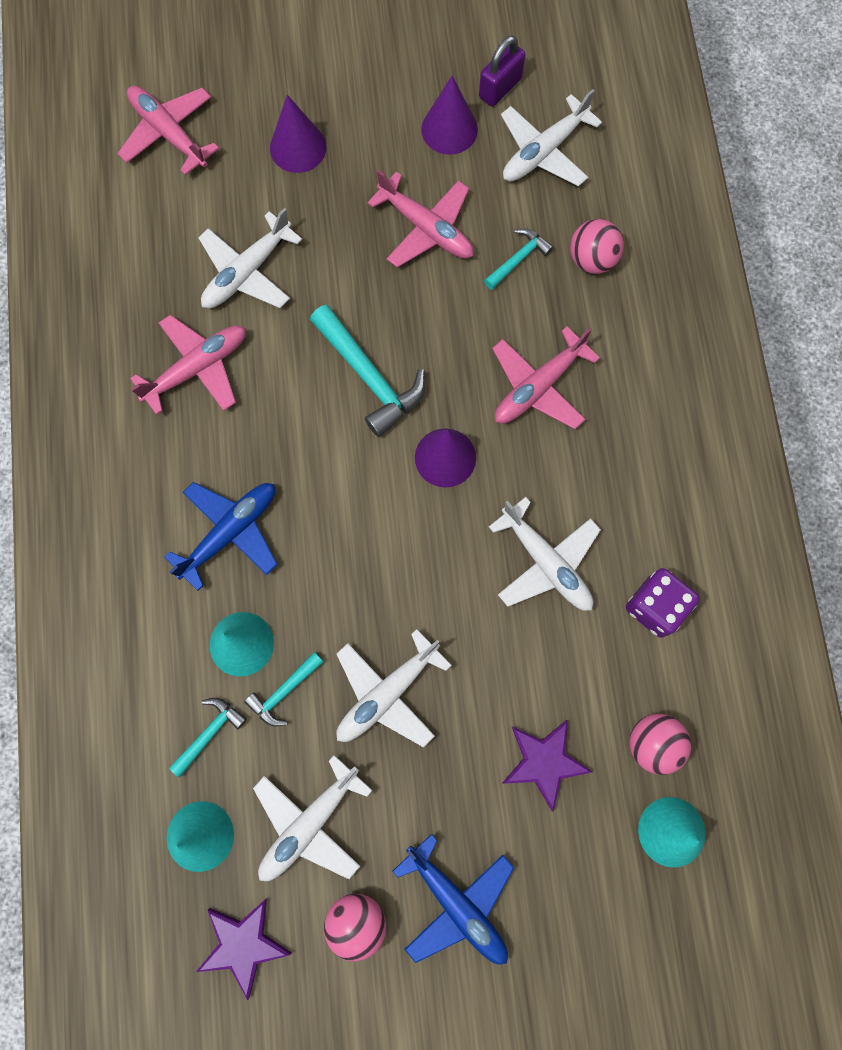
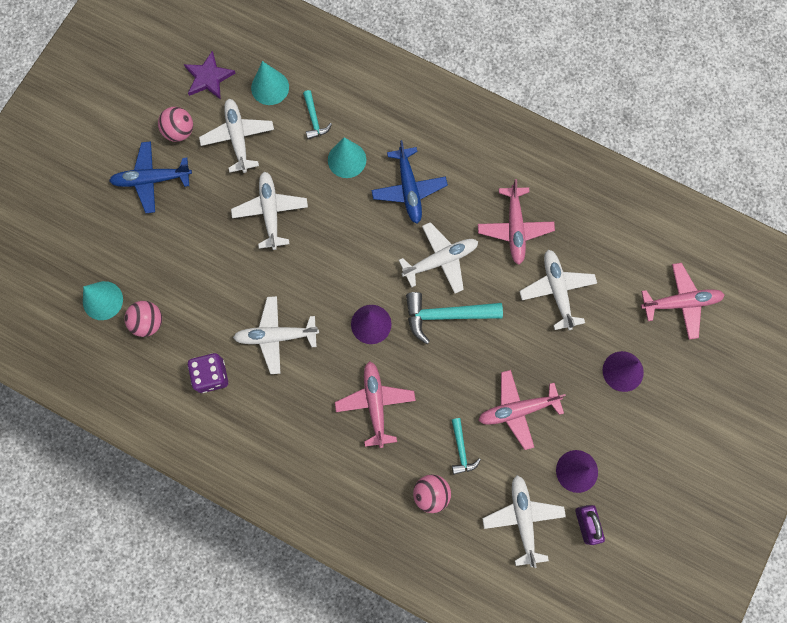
camera: 125 degrees right, 0 degrees up
(284, 692) = (308, 164): turquoise hammer -> none
(302, 429) = (440, 260): none -> white plane
(544, 762) = (181, 263): purple star -> none

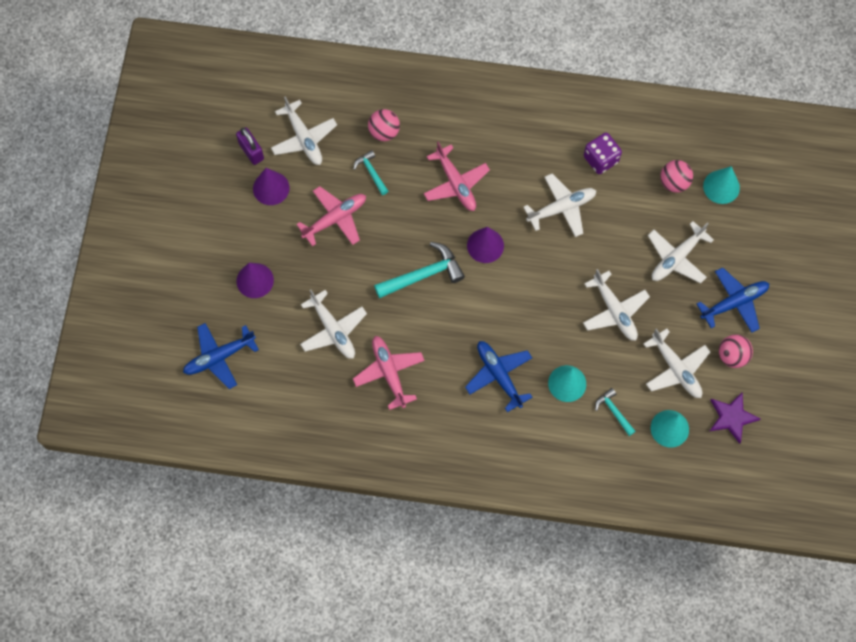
camera: 160 degrees right, 5 degrees down
(440, 260) = (446, 321): white plane -> white plane (676, 258)
(681, 302) = (219, 357): pink plane -> blue plane

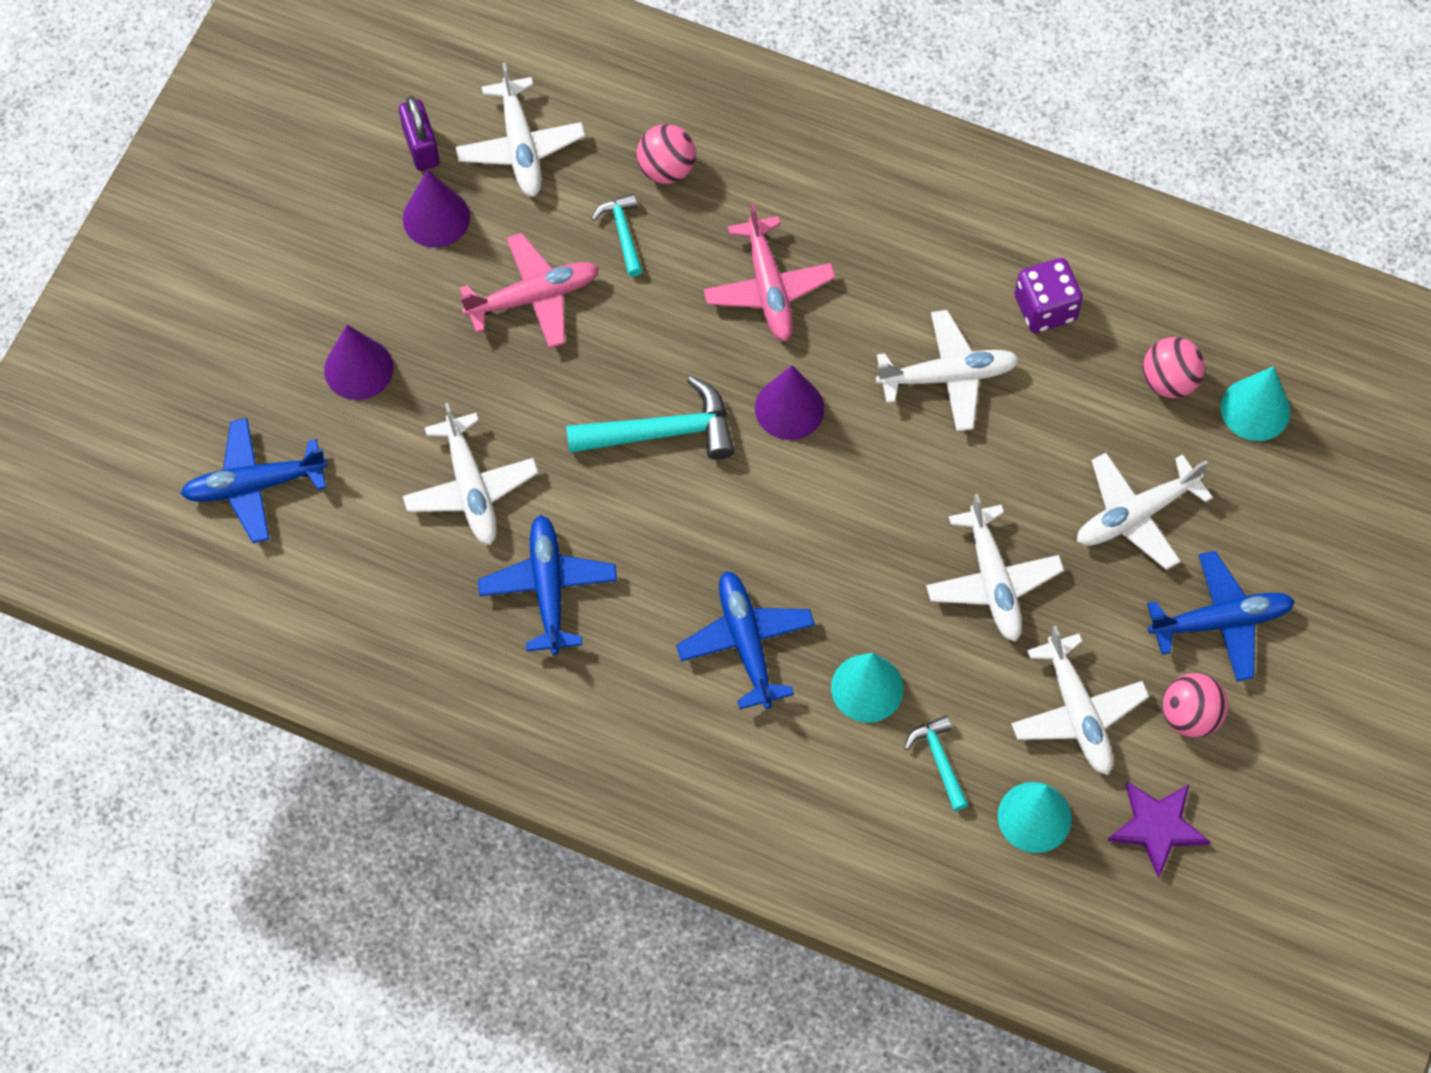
camera: 15 degrees right, 5 degrees down
(389, 373) = (548, 588): pink plane -> blue plane

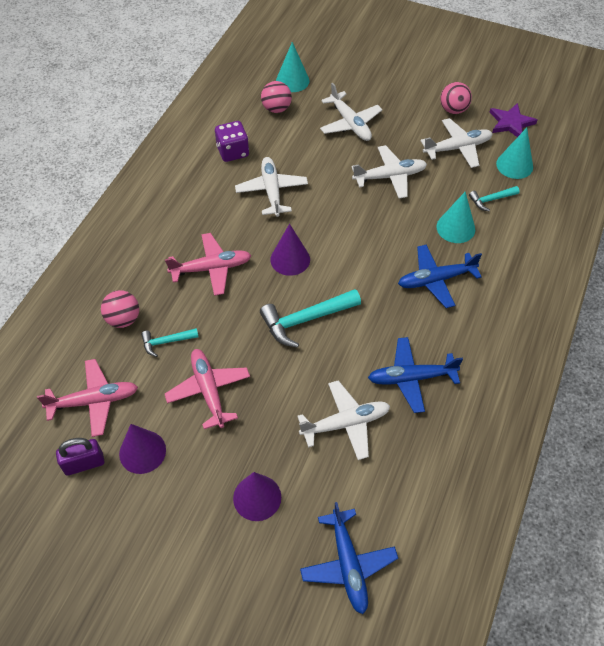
camera: 90 degrees left, 10 degrees down
(520, 147) = (94, 401): white plane -> pink plane
(662, 432) = (305, 320): turquoise hammer -> turquoise hammer turned 105 degrees counterclockwise
(1221, 621) = (404, 97): blue plane -> none

